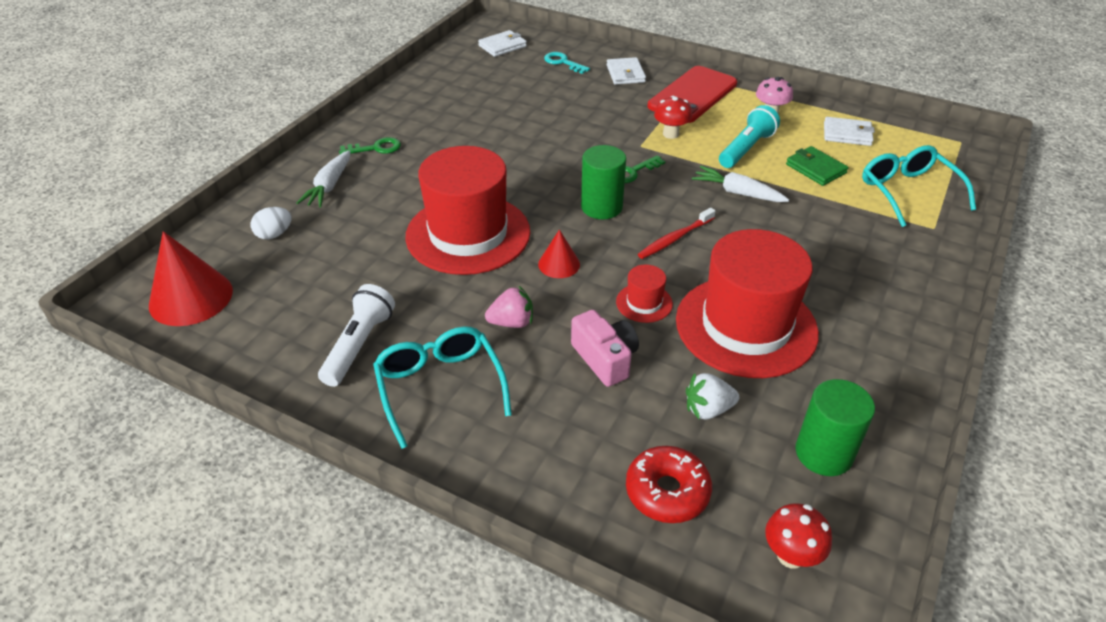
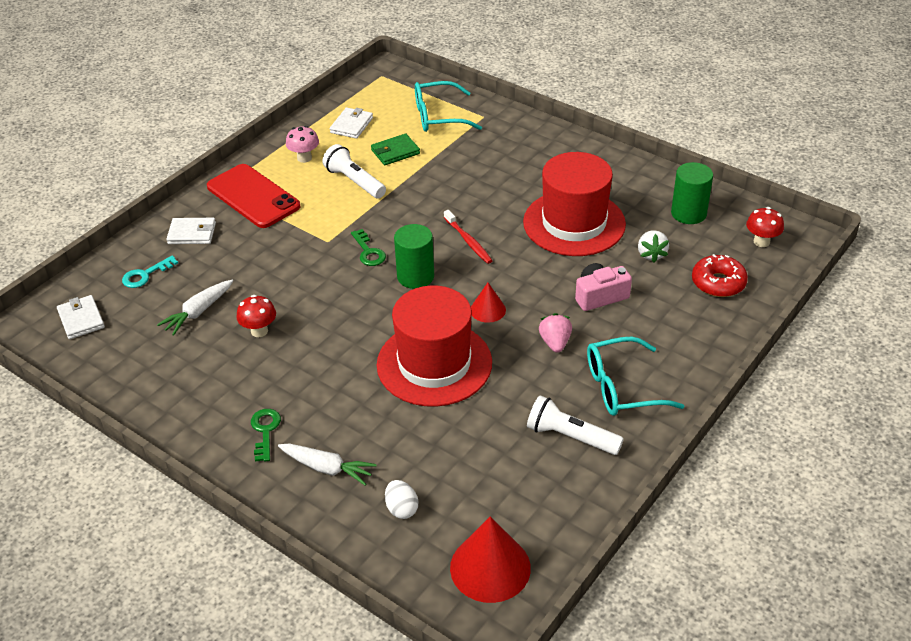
camera: 80 degrees left, 0 degrees up
(644, 303) = (542, 268): red hat -> none
(671, 134) = (315, 220): red mushroom -> red mushroom (259, 331)
(737, 192) = (416, 198): white carrot -> white carrot (198, 312)
(746, 149) = (354, 182): turquoise flashlight -> white flashlight

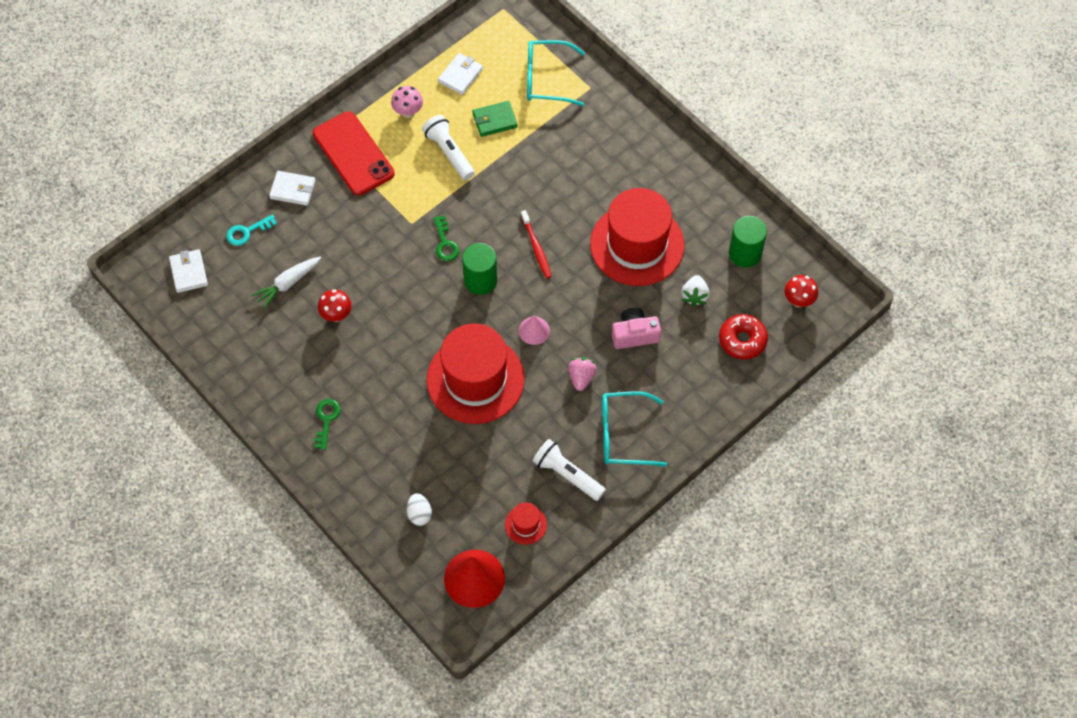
camera: 10 degrees right, 20 degrees up
(327, 468) = (369, 465): white carrot -> none
(488, 310) = (534, 330): red cone -> pink cone
(537, 497) = (525, 524): none -> red hat

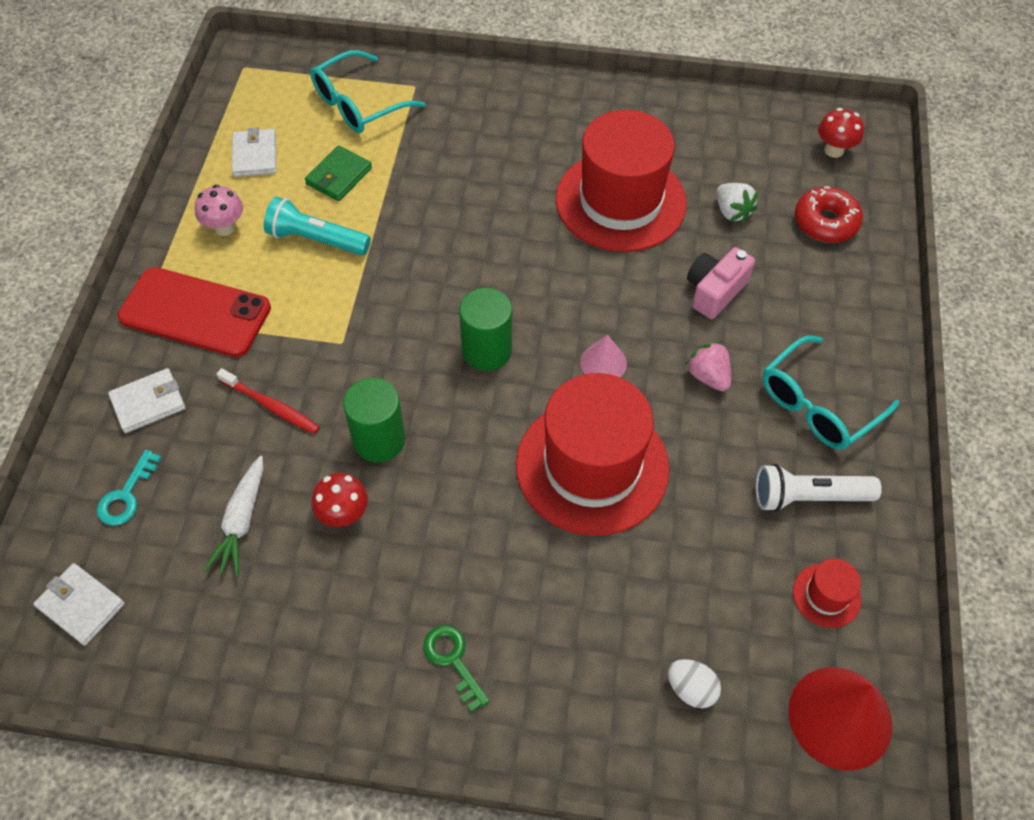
camera: 40 degrees left, 5 degrees down
(445, 243) = (404, 338): green key -> none
(449, 153) = (316, 240): white flashlight -> turquoise flashlight
(536, 248) = (516, 274): red toothbrush -> red toothbrush (271, 406)
(745, 253) = (735, 141): green cylinder -> green cylinder (379, 440)

